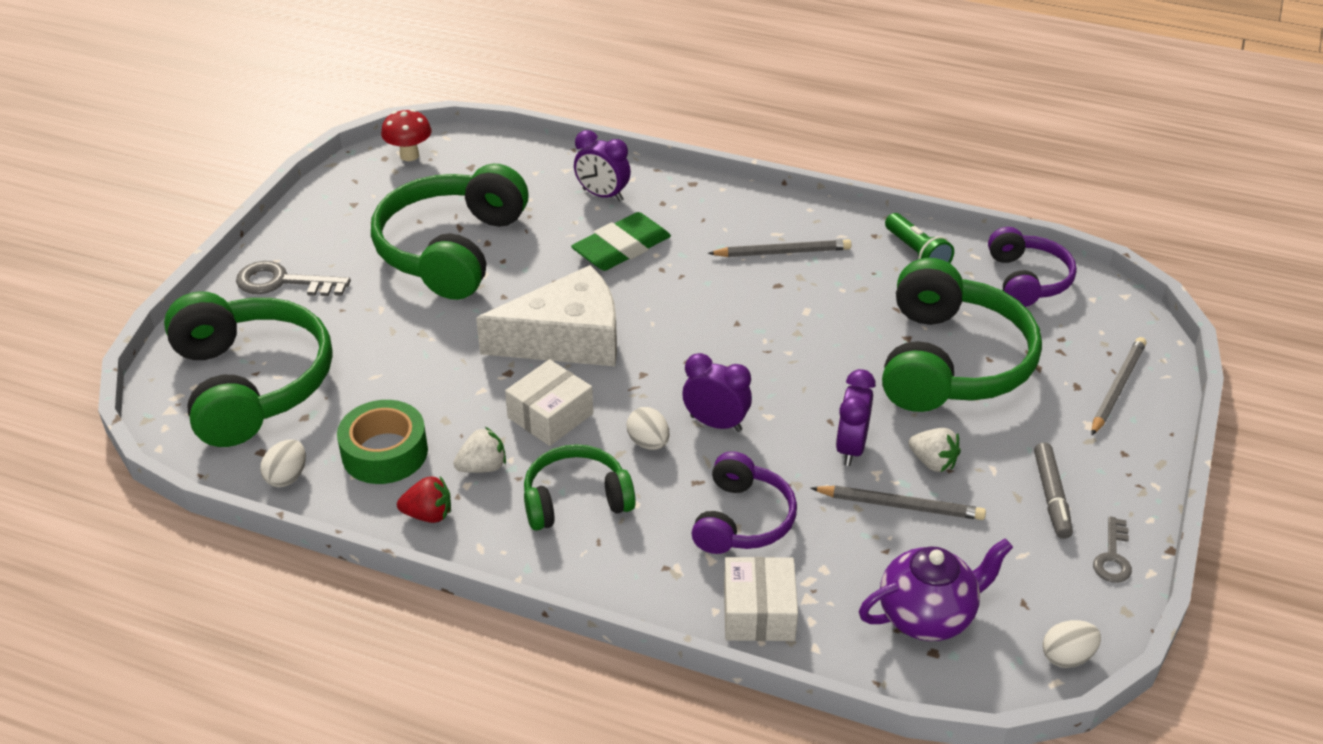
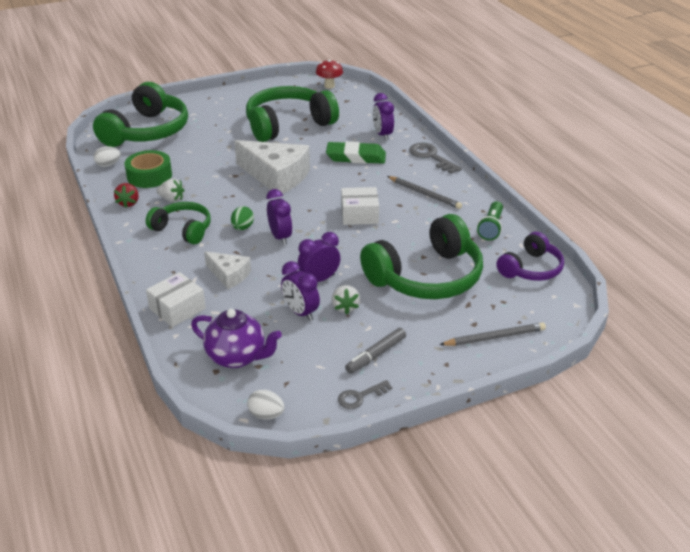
camera: 45 degrees right, 5 degrees down
(283, 282) = (211, 106): grey key -> grey key (431, 157)
(428, 514) = (128, 203): red strawberry -> red strawberry turned 45 degrees clockwise
(550, 415) = (224, 197): white box -> white box (359, 215)
(648, 443) = (242, 228): white egg -> green egg
(742, 520) = (229, 275): purple headphones -> white cheese
(900, 506) = (300, 312): grey pencil -> purple clock

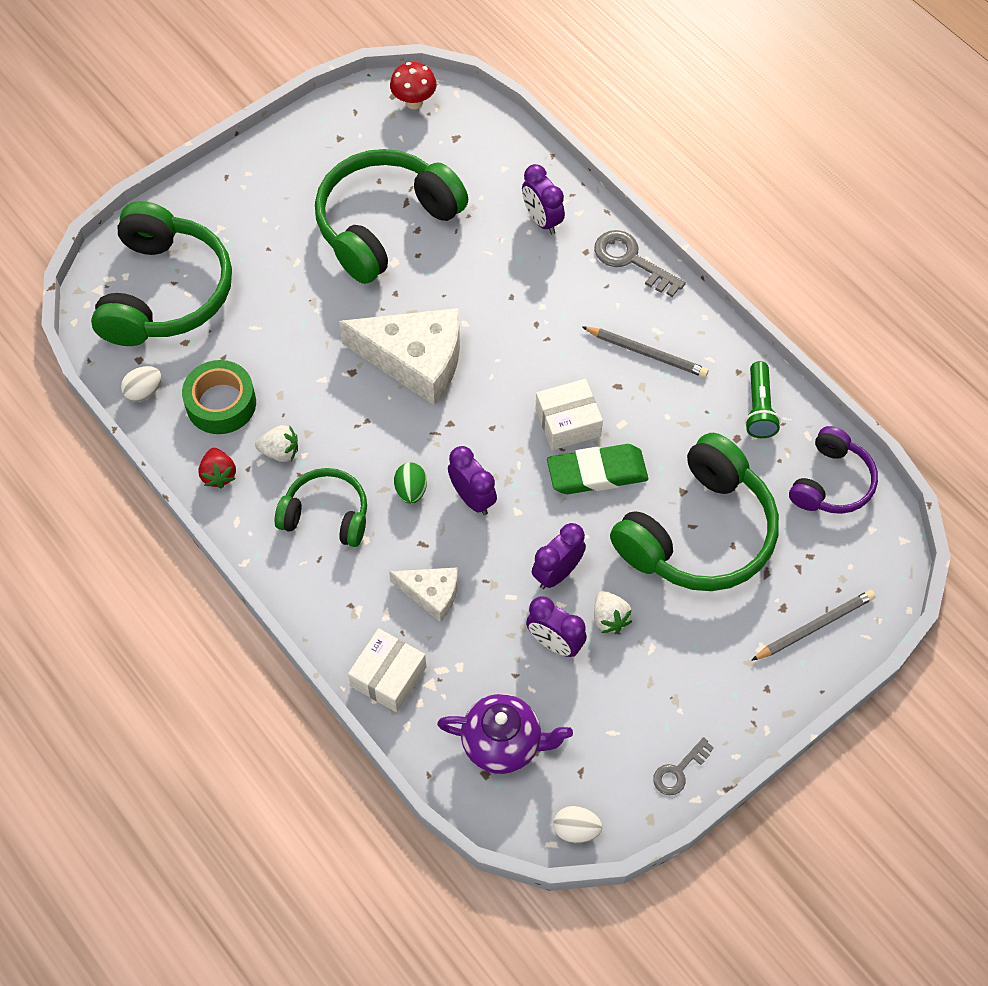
camera: 15 degrees left, 25 degrees up
(356, 157) = (519, 286): green eraser -> green eraser (597, 473)
(376, 355) = (676, 696): grey marker -> none

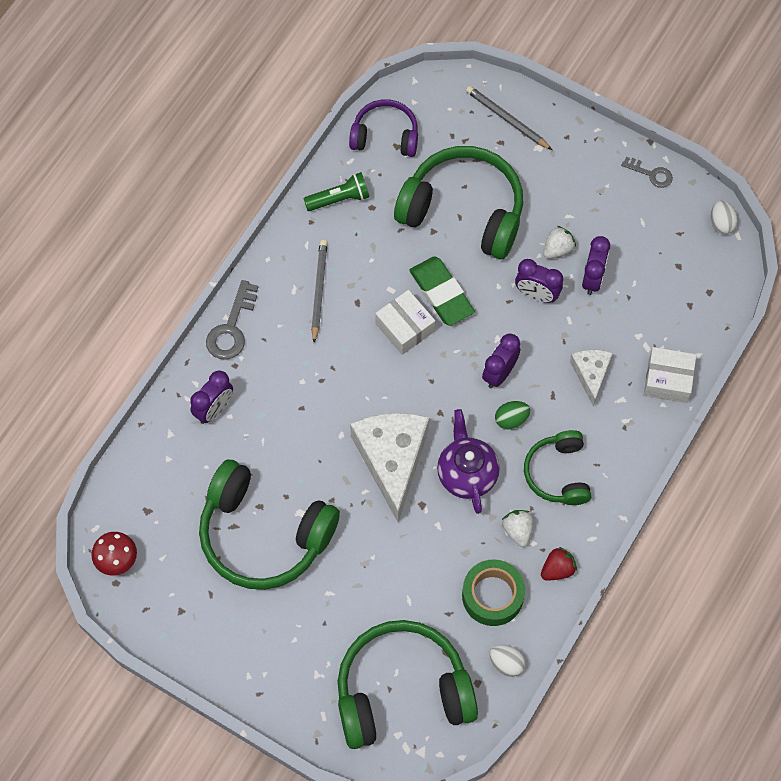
camera: 110 degrees left, 5 degrees up
(503, 744) = (682, 287): purple teapot -> purple teapot (466, 474)

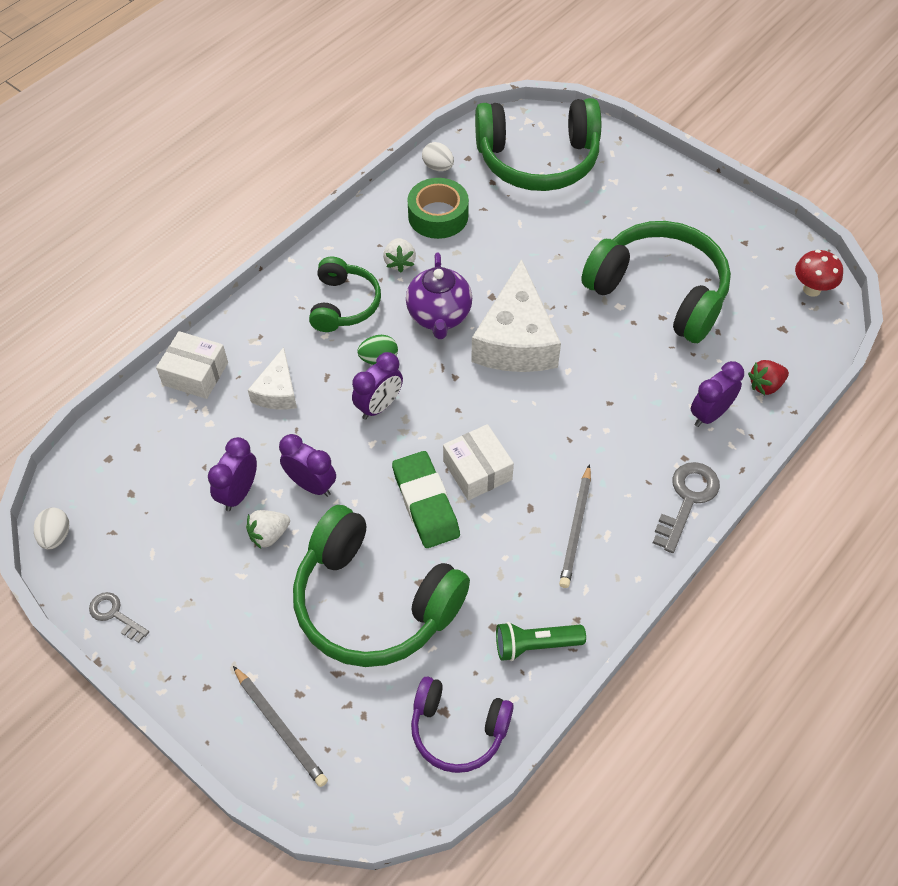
camera: 170 degrees left, 10 degrees down
(557, 569) = (369, 228): red strawberry -> red strawberry (765, 385)

